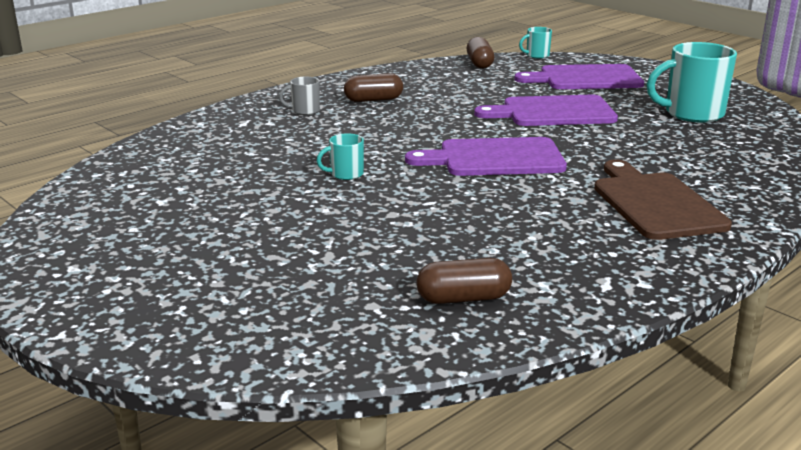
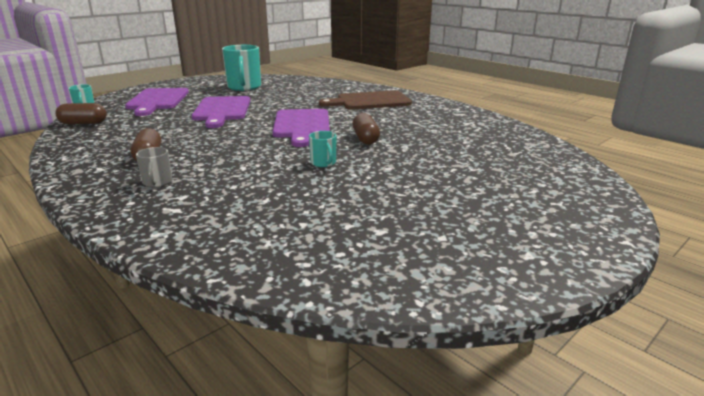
camera: 90 degrees left, 0 degrees up
(463, 298) = (491, 136): brown capsule -> brown capsule (365, 139)

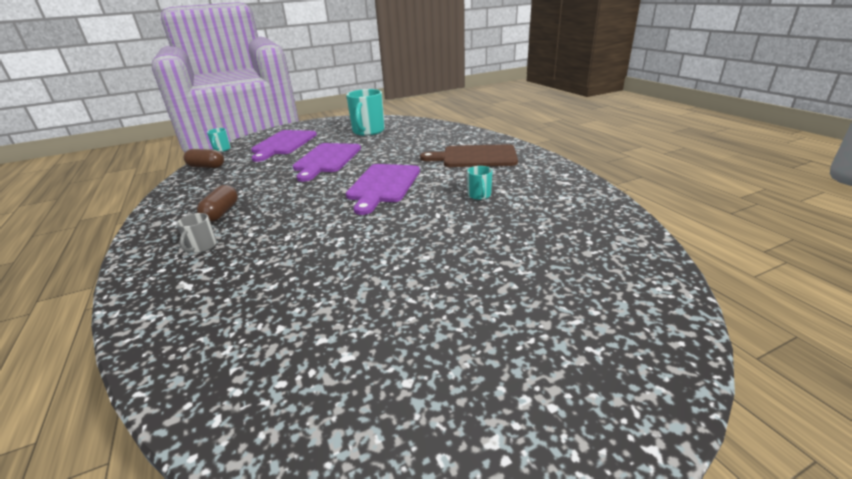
camera: 20 degrees right, 5 degrees up
(323, 163) = (365, 241): turquoise mug -> turquoise mug (479, 195)
(365, 139) = (432, 210): brown capsule -> none

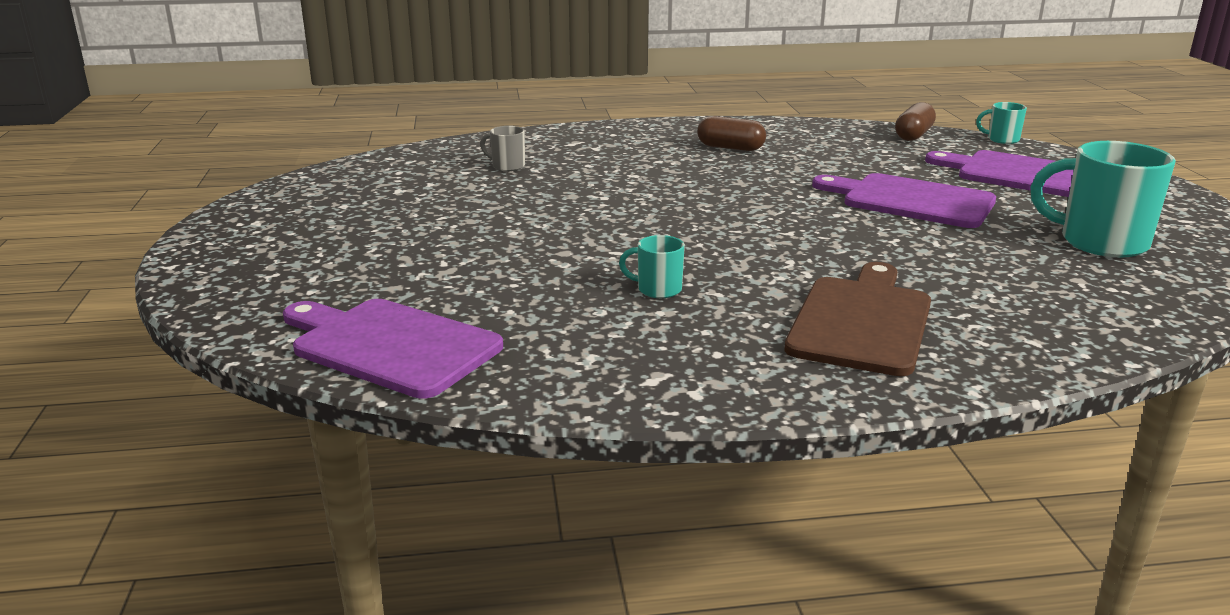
camera: 105 degrees right, 5 degrees down
(202, 247) = (645, 144): grey mug -> grey mug (507, 166)
(383, 185) = (758, 230): purple cutting board -> purple cutting board (391, 345)

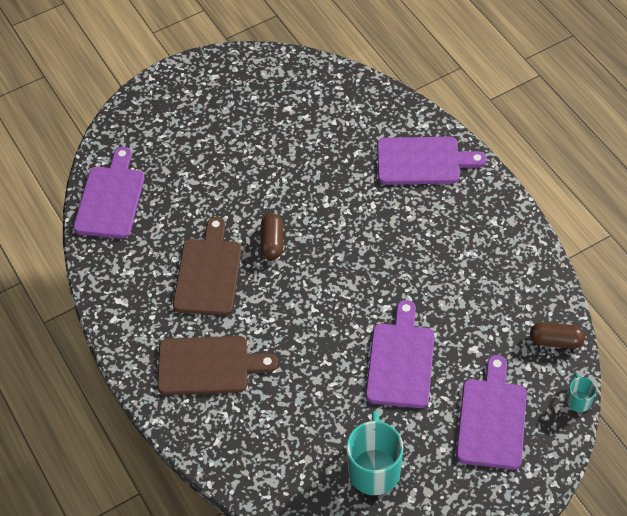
camera: 70 degrees right, 30 degrees up
(507, 166) = (354, 137): grey mug -> none
(592, 144) = (422, 161): none -> purple cutting board
(657, 289) = (208, 273): turquoise mug -> brown cutting board
(730, 148) = (458, 238): brown capsule -> brown capsule (272, 242)

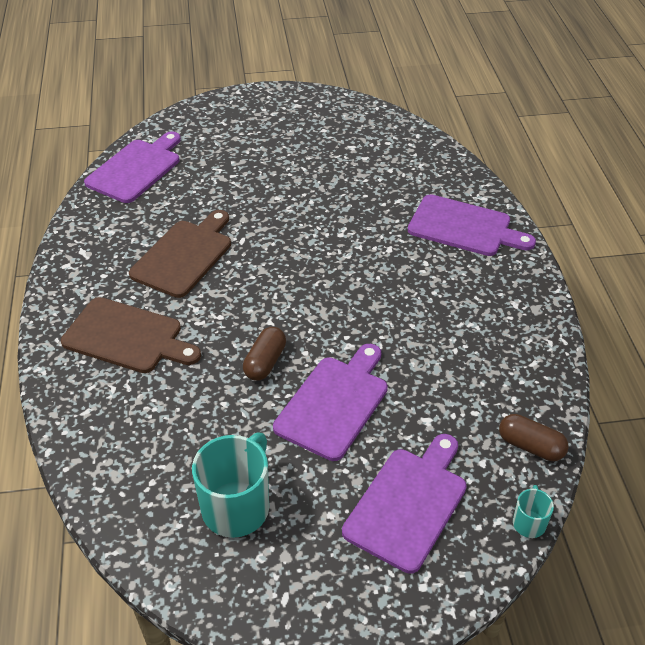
camera: 20 degrees right, 10 degrees down
(272, 242) = (265, 249): brown capsule -> brown capsule (265, 362)

